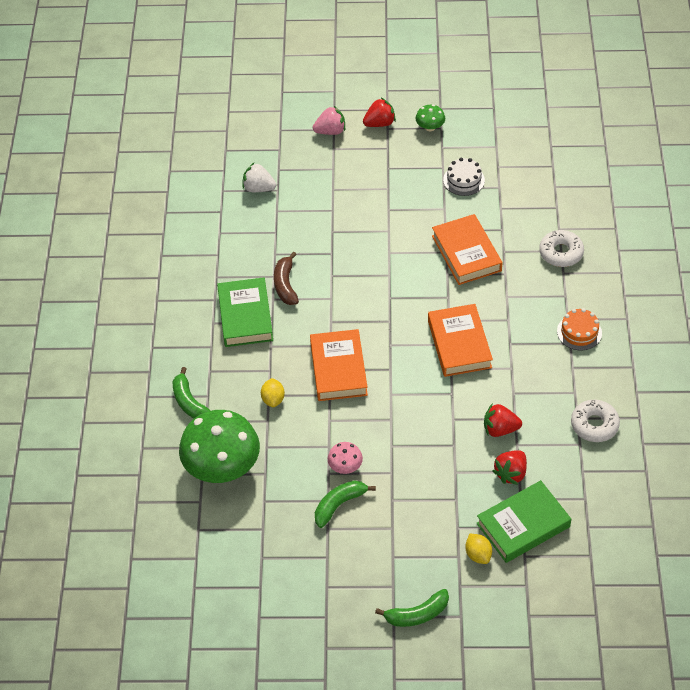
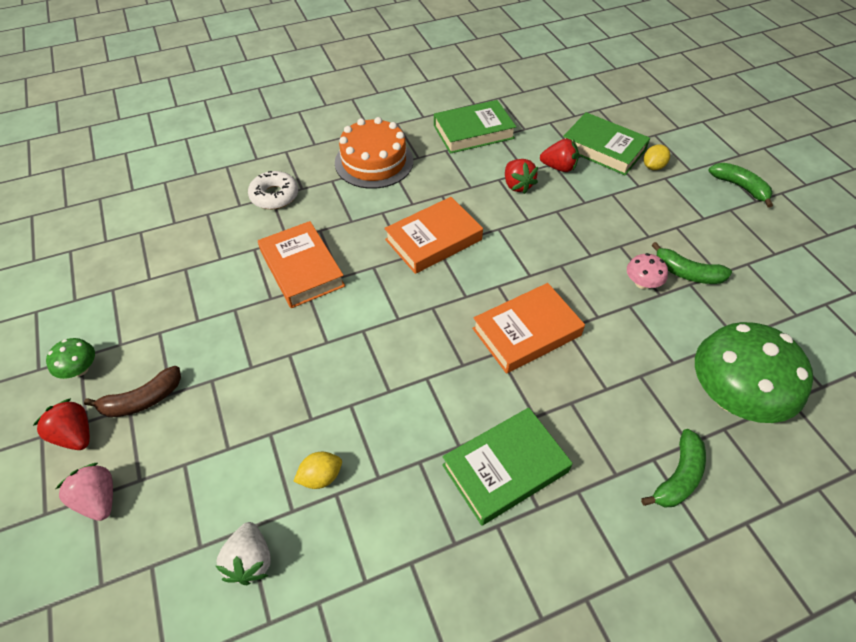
camera: 115 degrees left, 0 degrees up
(273, 399) = (609, 381): yellow lemon -> yellow lemon (321, 477)
(285, 285) = (428, 440): brown banana -> brown banana (142, 400)
(464, 180) = (179, 304): white cake -> none
(466, 253) = (302, 269): orange book -> orange book turned 75 degrees counterclockwise
(579, 332) = (374, 162): orange cake -> orange cake, size x1.73
(594, 425) = (473, 132): white donut -> green book

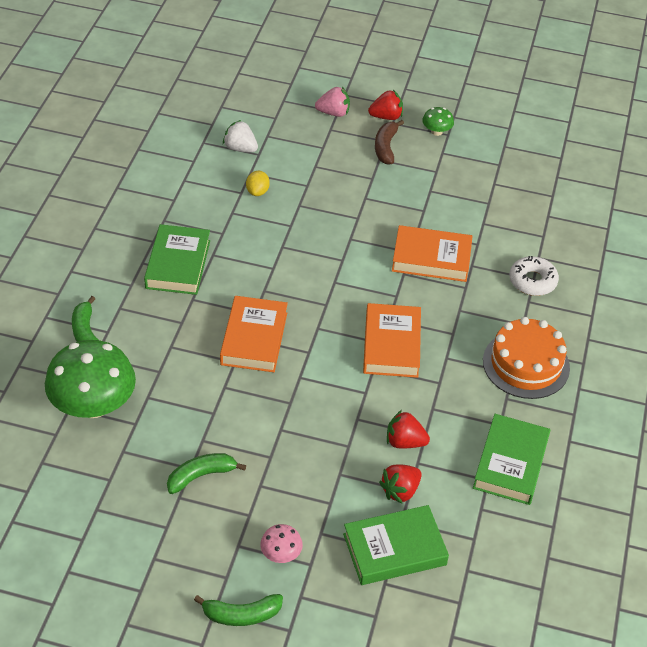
camera: 125 degrees right, 5 degrees down
(642, 283) = (223, 438): pink mushroom -> pink mushroom (281, 554)
(653, 167) = (333, 568): yellow lemon -> none

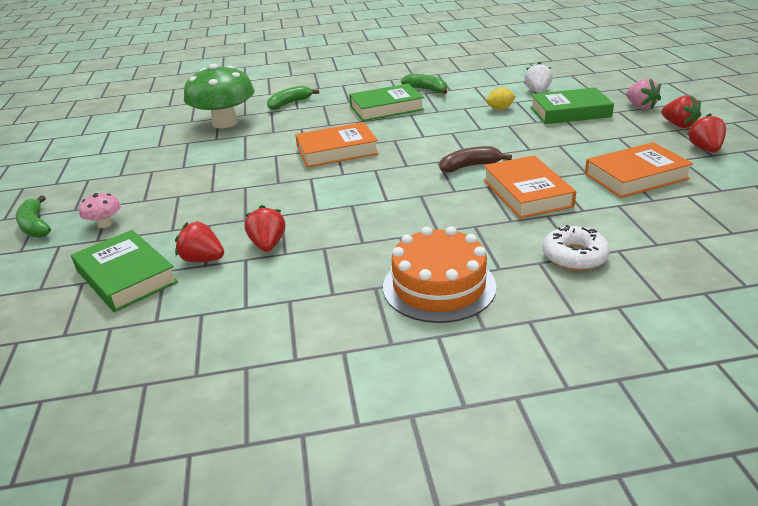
camera: 70 degrees right, 15 degrees down
(201, 476) = (177, 172): green banana -> green banana (427, 90)
(385, 147) = (639, 135): brown banana -> brown banana (470, 166)
(391, 345) = (388, 205): orange book -> orange book (636, 176)
(436, 131) = (705, 149): green mushroom -> red strawberry
(510, 463) = (278, 316): green book -> green book (570, 112)

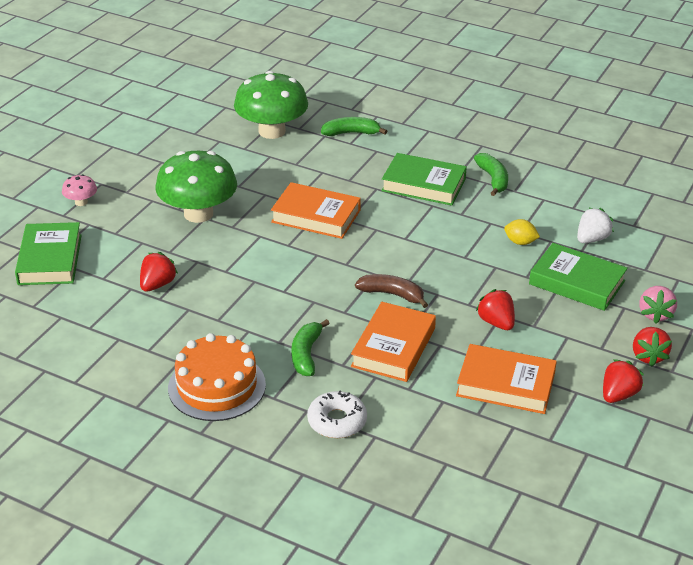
camera: 35 degrees right, 5 degrees up
(35, 226) = (40, 178): green banana -> green banana (306, 354)
(203, 259) = (106, 273): red strawberry -> red strawberry (496, 322)
(235, 187) = (198, 214): none -> green mushroom

